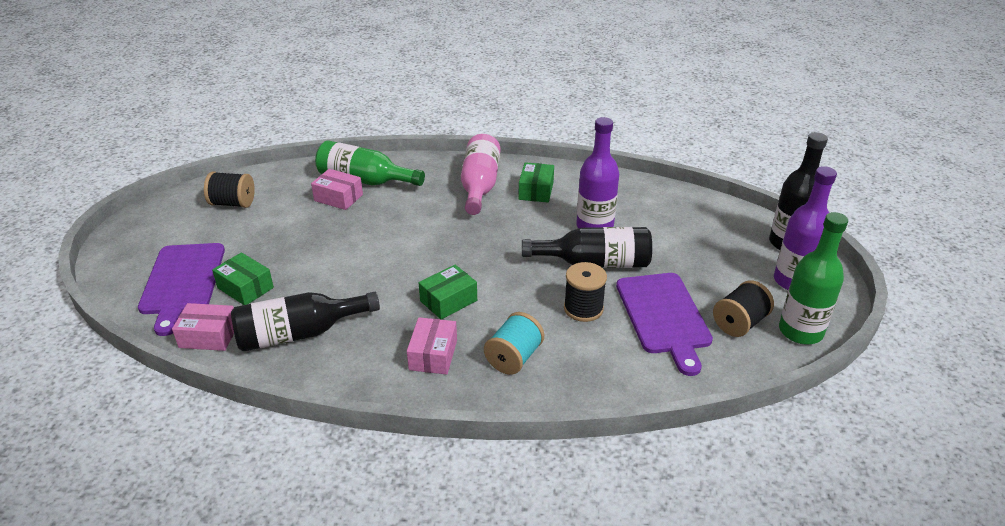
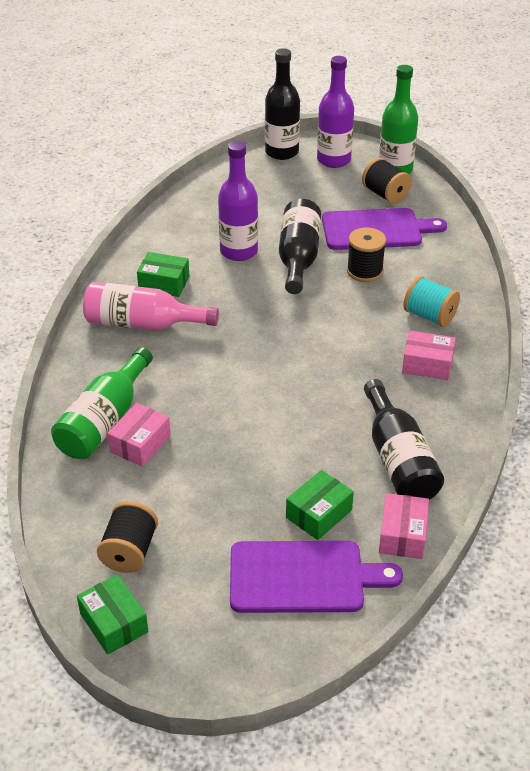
camera: 85 degrees left, 5 degrees up
(448, 301) = (350, 353): green box -> green box (114, 623)

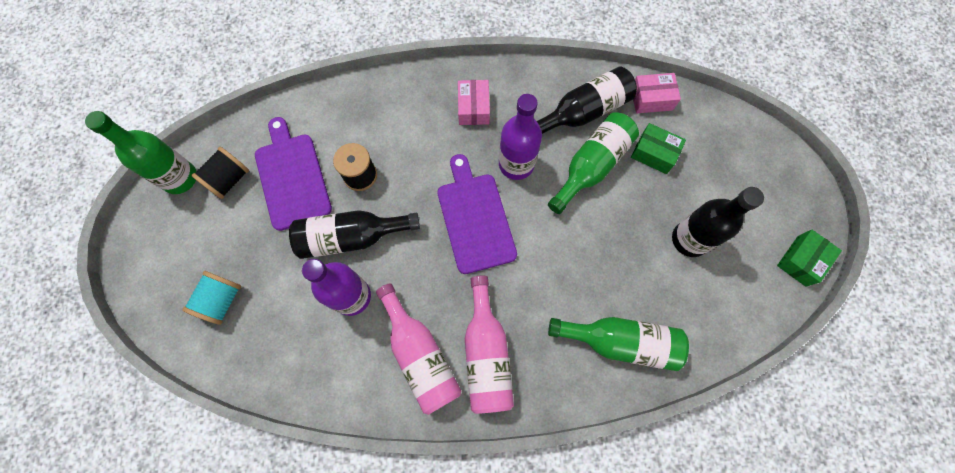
camera: 105 degrees left, 30 degrees up
(129, 551) = (740, 272): black spool -> none
(140, 443) = (635, 302): pink box -> none
(164, 283) = (420, 355): green box -> pink bottle
(281, 152) = (154, 301): black bottle -> black bottle (689, 239)
(303, 577) = (711, 151): purple cutting board -> purple cutting board (475, 218)
(319, 448) = (591, 166): none -> green bottle
(333, 160) = (166, 242): purple bottle -> purple bottle (516, 164)
(429, 316) = (412, 115): turquoise spool -> turquoise spool (221, 300)

